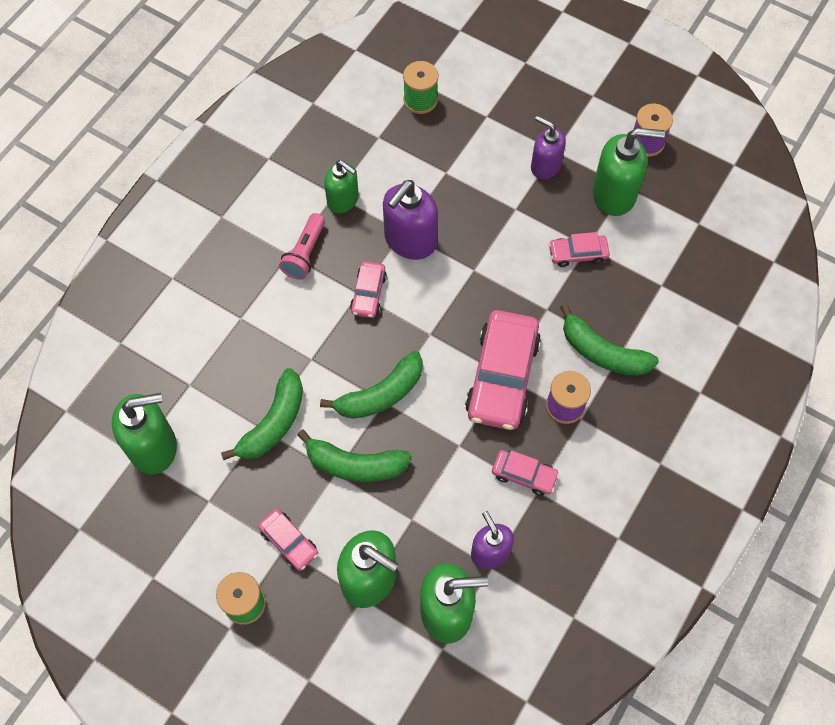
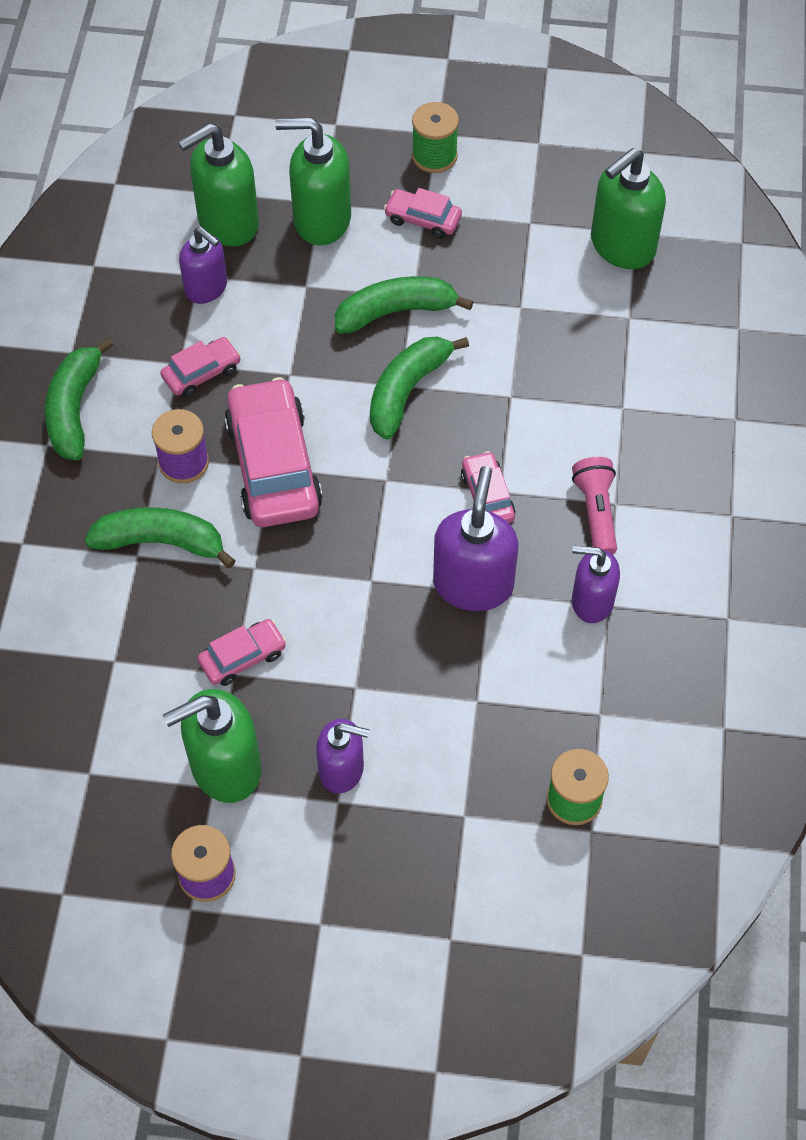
camera: 155 degrees right, 5 degrees down
(273, 423) = (510, 316): green banana -> green banana (74, 409)
(343, 200) = (591, 601): green soap dispenser -> purple soap dispenser
(524, 475) = (201, 373): pink car -> pink car turned 150 degrees clockwise

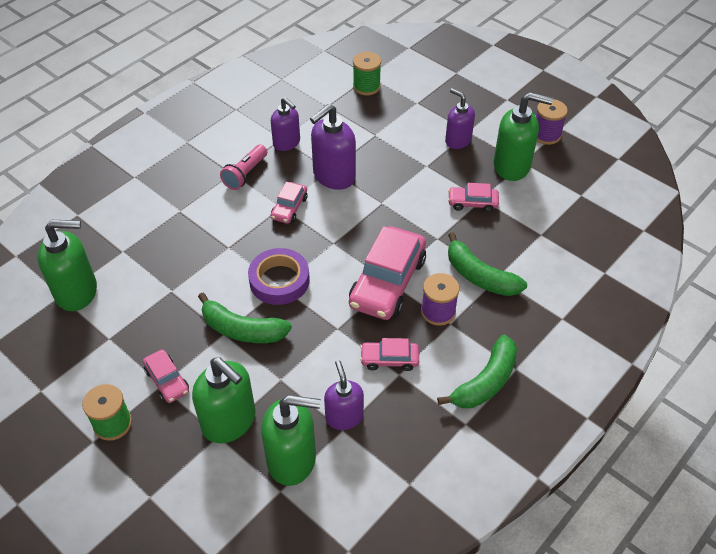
camera: 145 degrees left, 10 degrees down
(407, 391) = (279, 280): green banana -> purple tape

